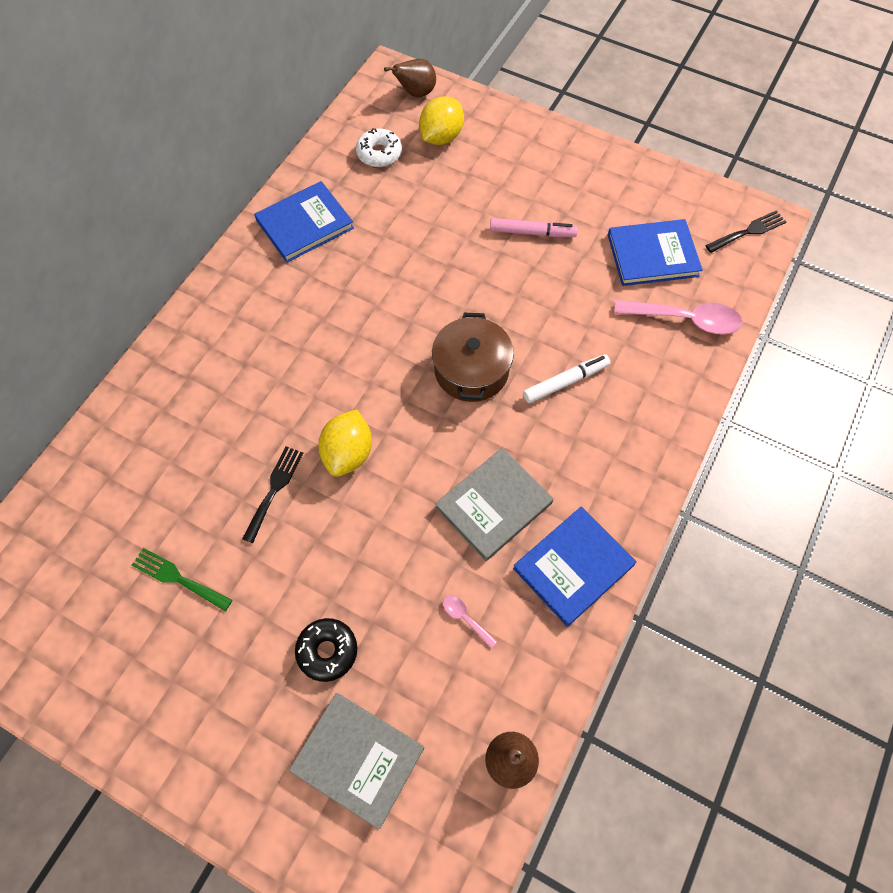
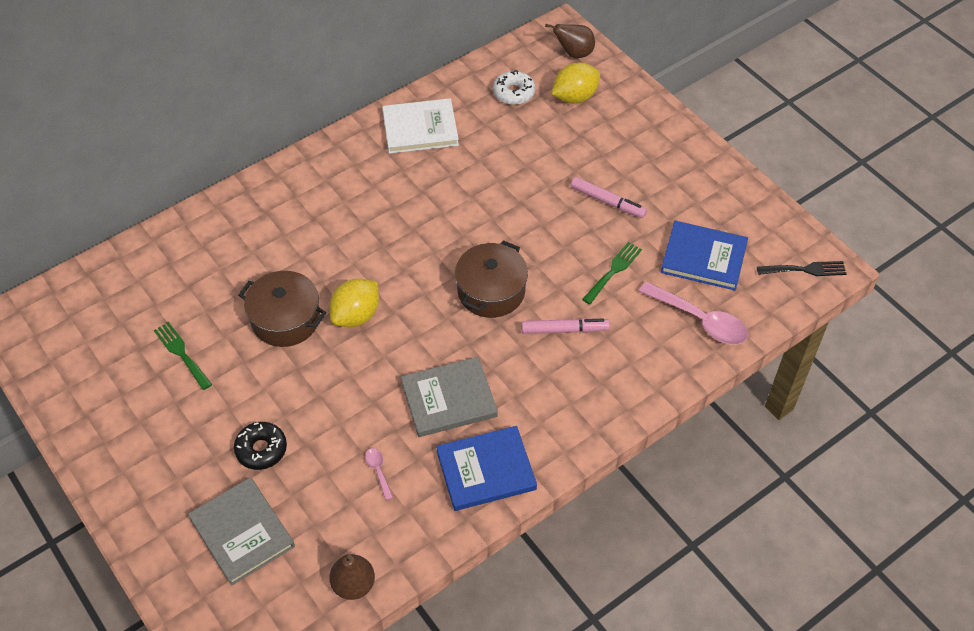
camera: 25 degrees right, 10 degrees down
(274, 489) = (285, 319): black fork -> brown pot
(305, 224) = (420, 128): blue book -> white book
(565, 382) = (564, 330): white marker -> pink marker
(577, 301) = (613, 271): none -> green fork

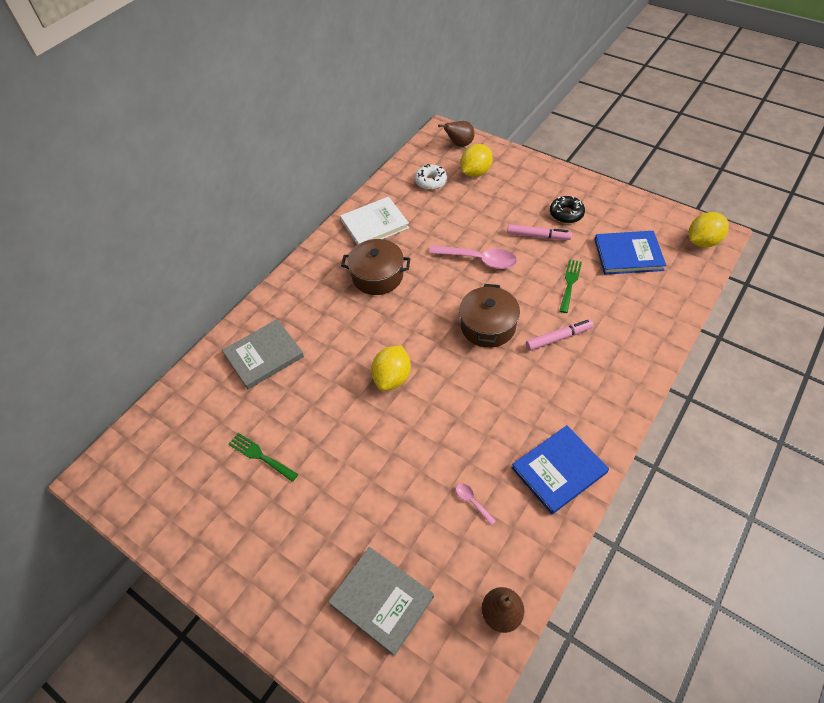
camera: 15 degrees left, 0 degrees up
(261, 449) = (365, 517): black donut -> black donut (566, 214)
(285, 319) = (336, 399): brown pot -> brown pot (377, 276)
(449, 399) = (499, 421): grey book -> grey book (264, 355)
(700, 320) = (652, 300): pink spoon -> pink spoon (479, 260)
(805, 269) = (702, 241): black fork -> yellow lemon

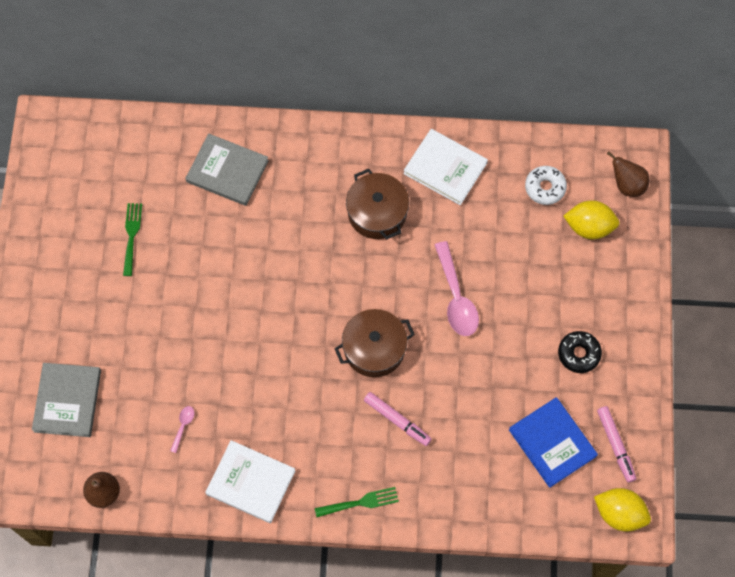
camera: 55 degrees right, 15 degrees up
(392, 378) = (266, 295): yellow lemon -> none
(538, 236) = (526, 340): pink marker -> pink marker (615, 445)
(559, 470) = (250, 482): blue book -> white book
(570, 283) = (475, 401): green fork -> green fork (360, 502)

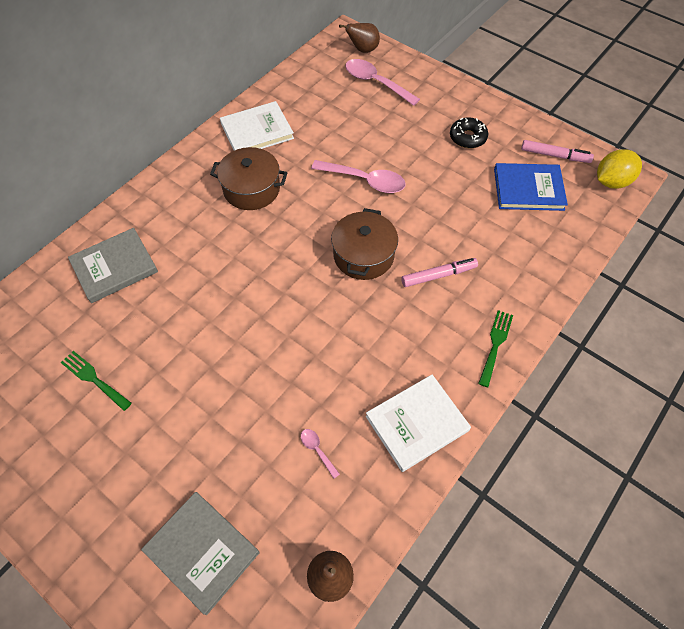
camera: 55 degrees left, 10 degrees down
(545, 188) = (325, 88): white donut -> none
(589, 227) = (376, 83): yellow lemon -> pink spoon

